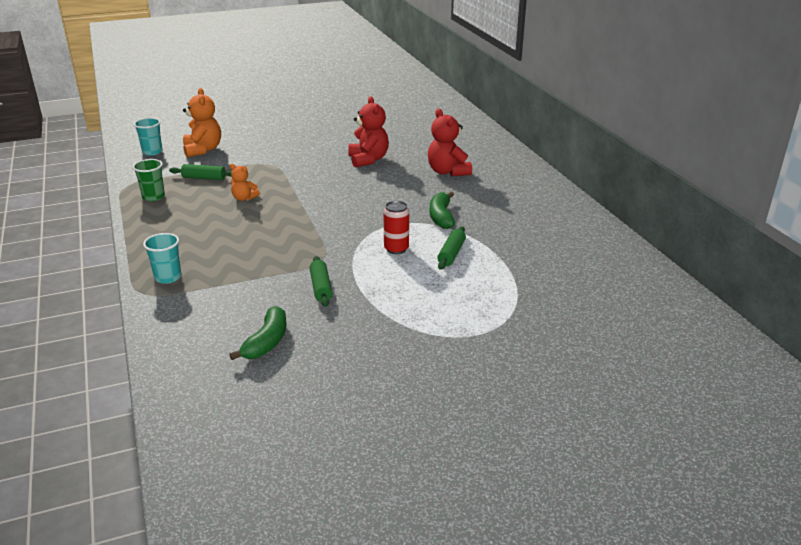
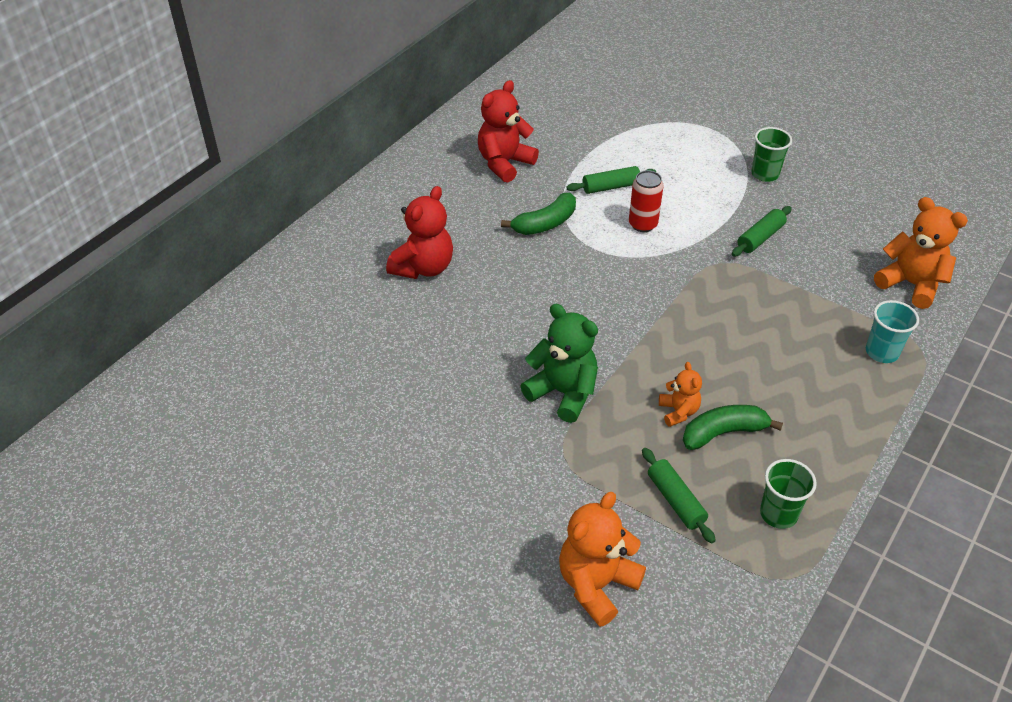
camera: 125 degrees left, 15 degrees up
(152, 152) = (670, 656): turquoise cup -> none
(188, 325) = (910, 284): none -> orange teddy bear
(267, 342) = (863, 225): green banana -> green banana (723, 433)
(304, 176) = (563, 393): none -> green teddy bear
(368, 160) = (452, 358): red teddy bear -> red teddy bear (504, 163)
(384, 329) = (765, 174): none -> green cup

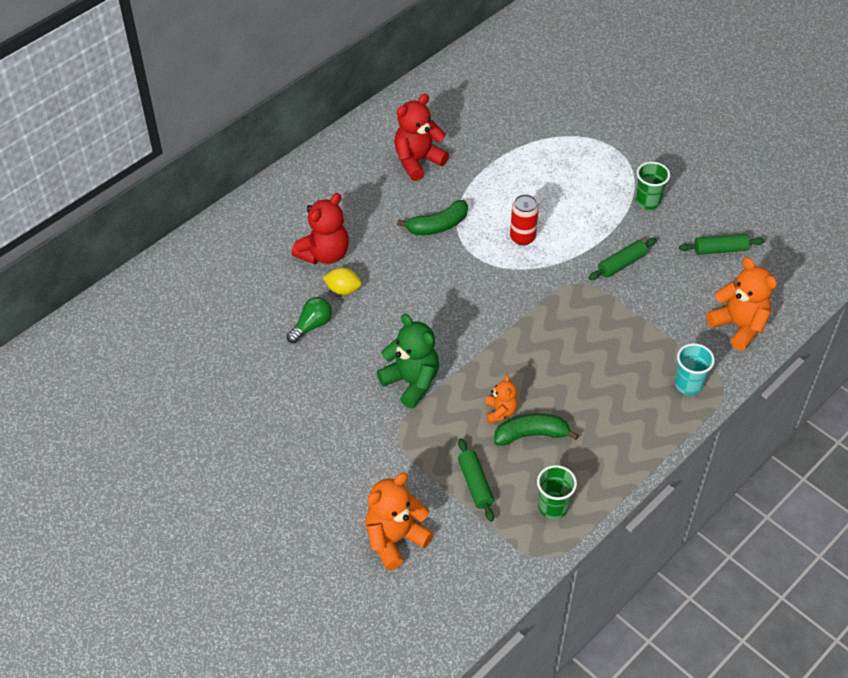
camera: 10 degrees right, 5 degrees up
(427, 346) = (312, 326): none -> green light bulb
(455, 302) = (343, 290): none -> yellow lemon
(610, 187) = (505, 196): green rolling pin -> green rolling pin (720, 249)

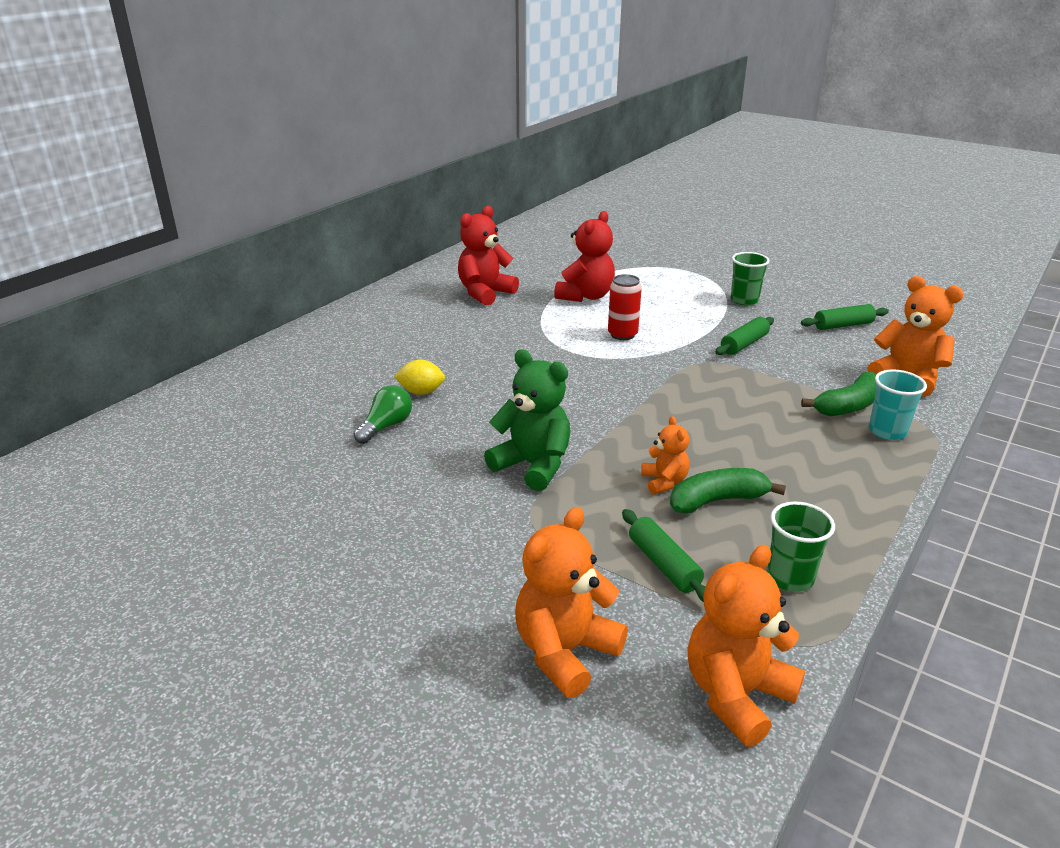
camera: 10 degrees left, 20 degrees down
(324, 254) = (392, 366): red teddy bear -> red teddy bear (585, 296)
(437, 226) = (522, 334): green banana -> green banana (848, 406)
(485, 582) = (736, 695): none -> orange teddy bear

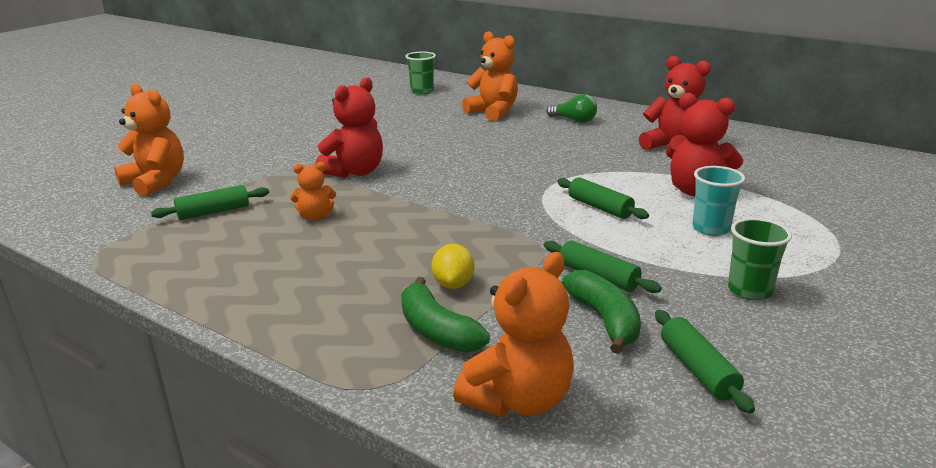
camera: 90 degrees right, 5 degrees down
(386, 426) = (418, 129): green light bulb -> green light bulb (574, 120)
(421, 392) = (468, 135): yellow lemon -> yellow lemon (453, 284)
(533, 465) = (355, 172): green teddy bear -> red teddy bear
(622, 334) = (600, 207): red can -> green rolling pin
(717, 500) = (280, 236): green banana -> green banana (604, 320)
(736, 695) = (78, 227): orange teddy bear -> orange teddy bear (493, 112)
(790, 578) = (166, 257): green cup -> green cup (422, 91)
(887, 431) = (372, 350): turquoise cup -> turquoise cup (711, 228)

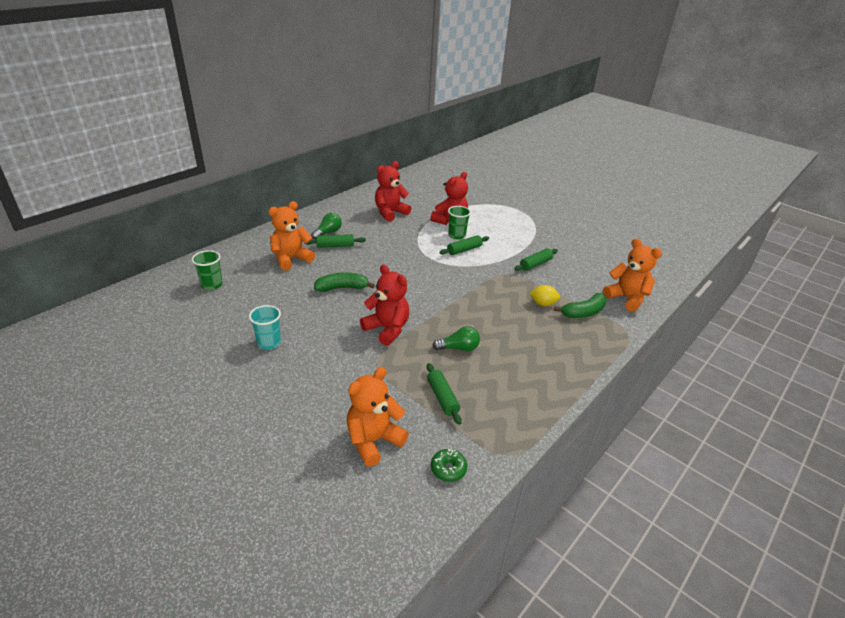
camera: 85 degrees left, 10 degrees up
(92, 222) = (448, 469): none -> green donut
(315, 216) = (458, 348): orange teddy bear -> green light bulb
(604, 320) = (570, 270): green banana -> green banana (342, 288)
(698, 369) = (601, 258): green rolling pin -> green rolling pin (335, 246)
(711, 228) = (491, 228): turquoise cup -> turquoise cup (269, 343)
(749, 290) = (546, 234): green cup -> green cup (457, 235)

